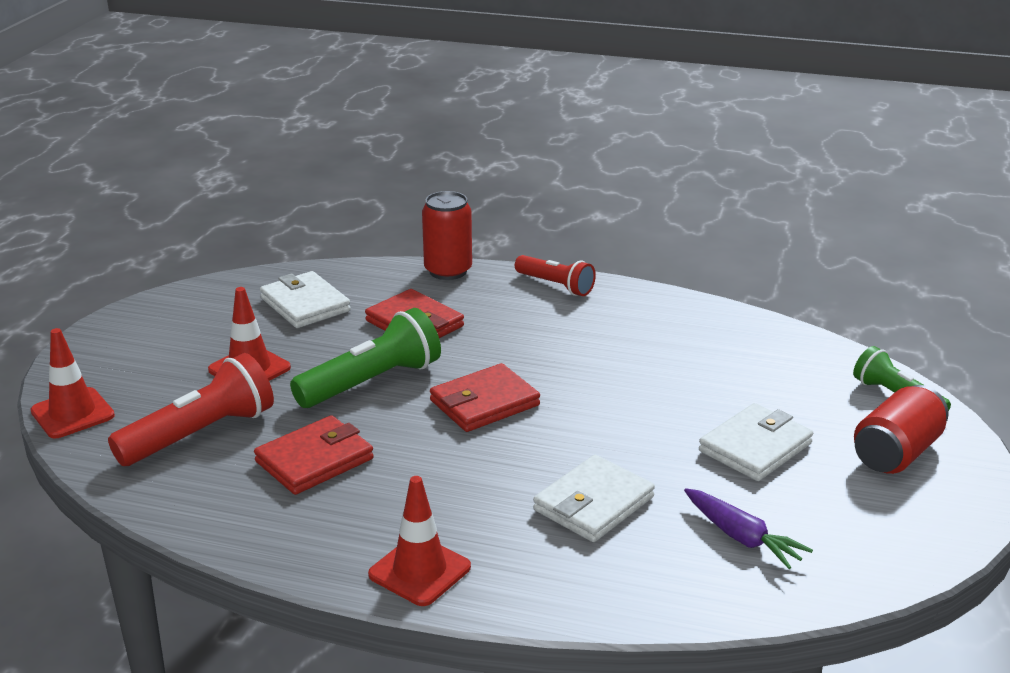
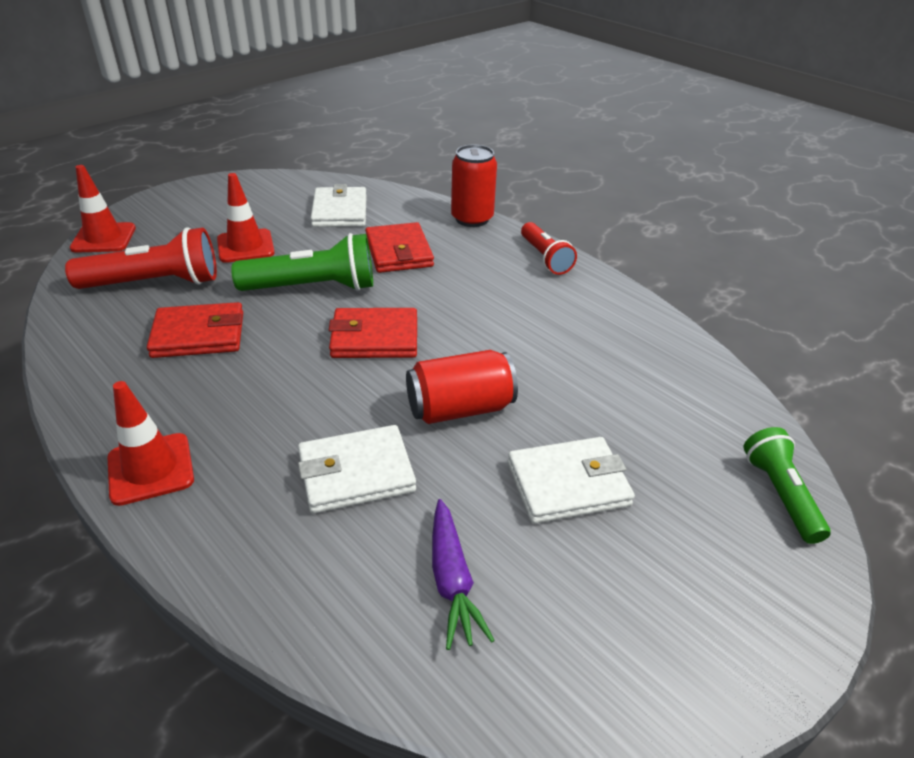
camera: 30 degrees right, 10 degrees up
(896, 453) = (719, 562): red can -> red can (460, 408)

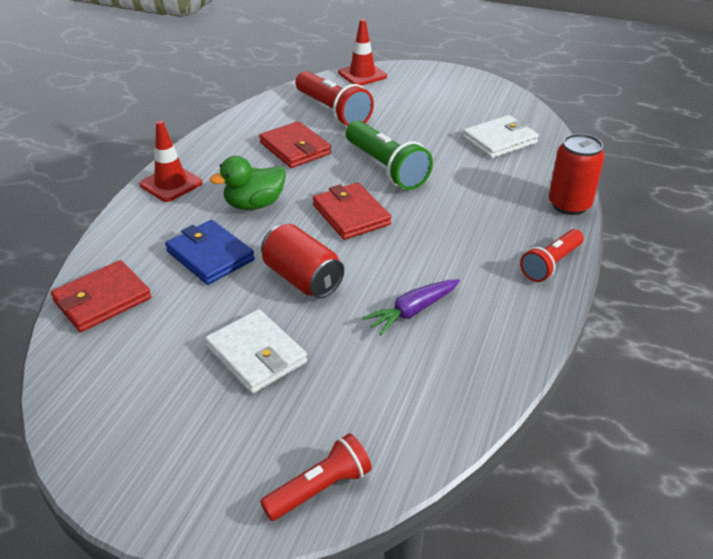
camera: 65 degrees right, 0 degrees up
(245, 246) = (407, 123): red traffic cone -> none
(283, 403) = (254, 204): none -> green duck
(356, 473) = (210, 256): white wallet -> blue wallet
(398, 252) = (472, 186): red wallet -> red wallet (102, 300)
(452, 580) = (142, 324): purple carrot -> purple carrot (412, 311)
(780, 494) = (320, 489): green flashlight -> red flashlight

